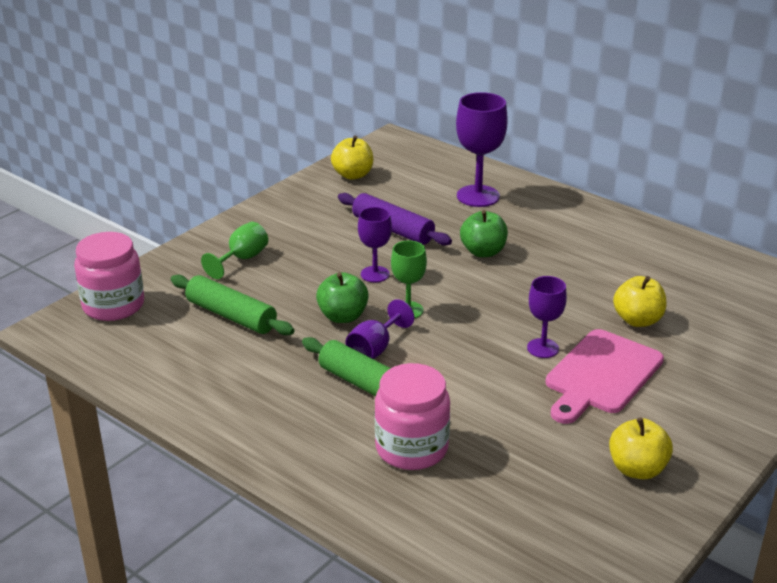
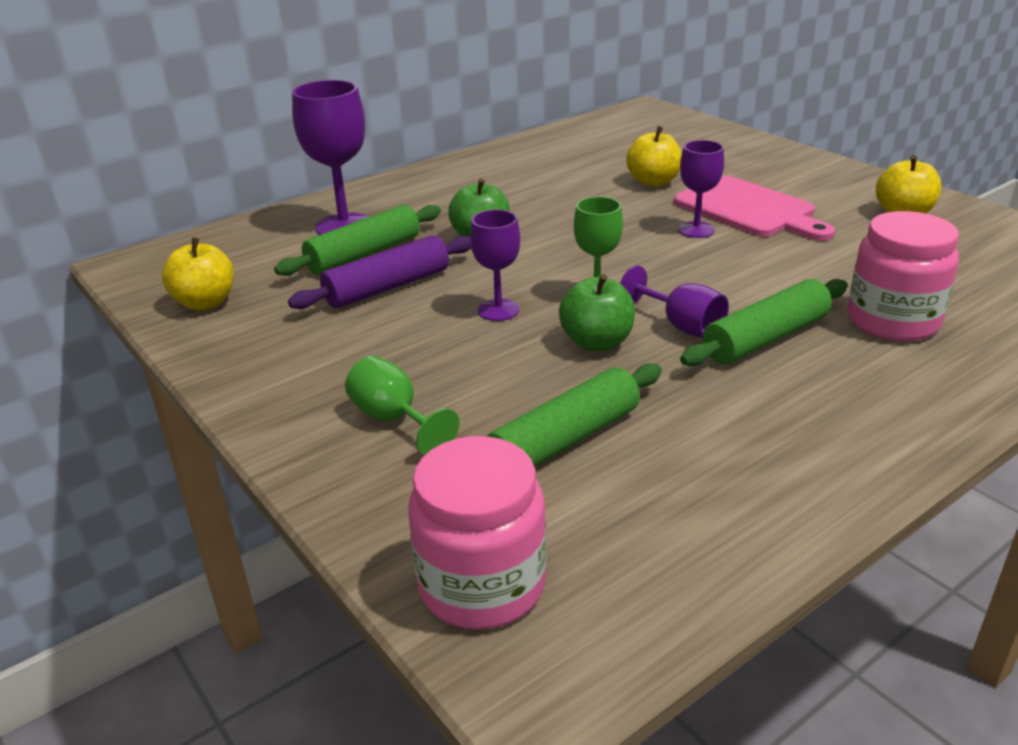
camera: 75 degrees left, 0 degrees up
(437, 212) = (364, 254): none -> green rolling pin

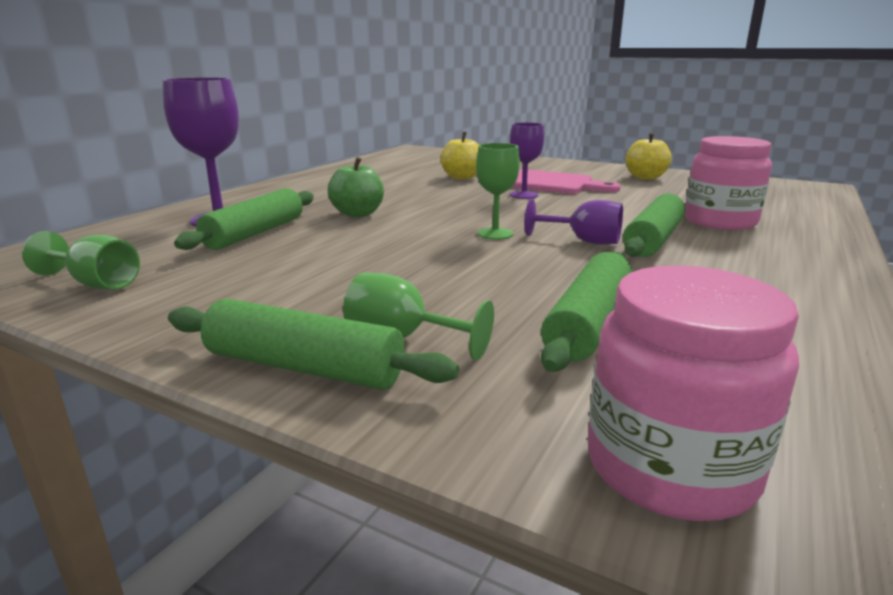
camera: 25 degrees left, 10 degrees down
(205, 303) = (96, 284): yellow apple -> green goblet
(303, 430) = (304, 367): none -> green rolling pin
(387, 287) = (299, 250): purple rolling pin -> none
(498, 310) = (422, 251): purple goblet -> none
(597, 342) = (531, 258): green apple -> none

